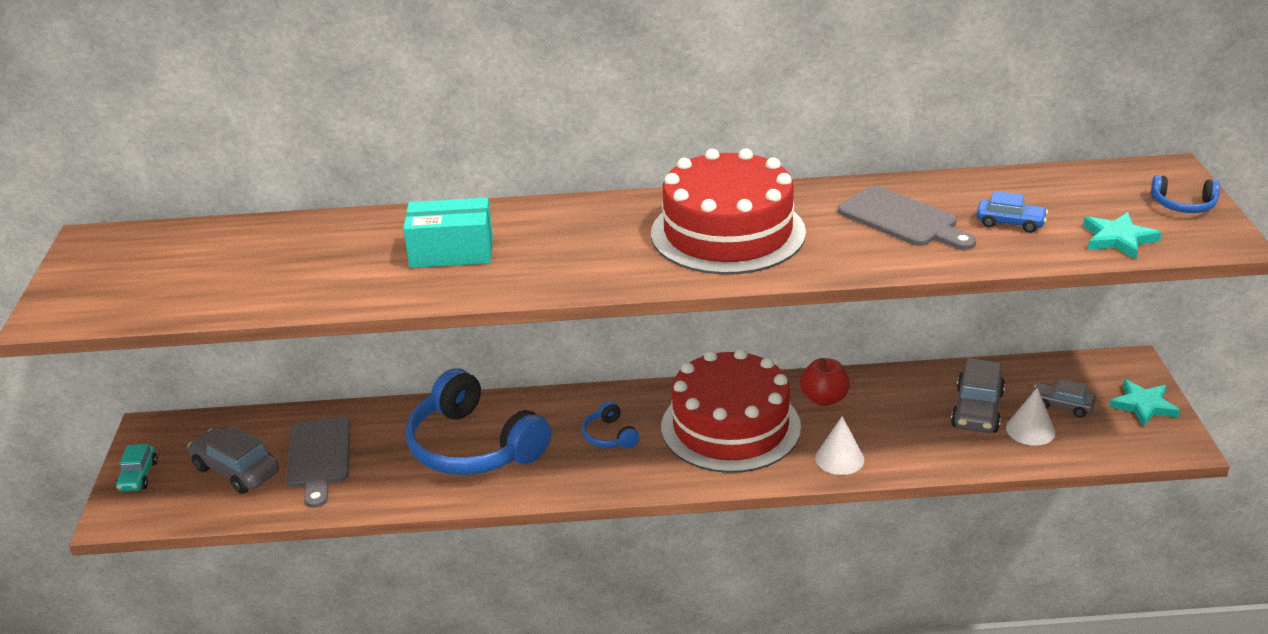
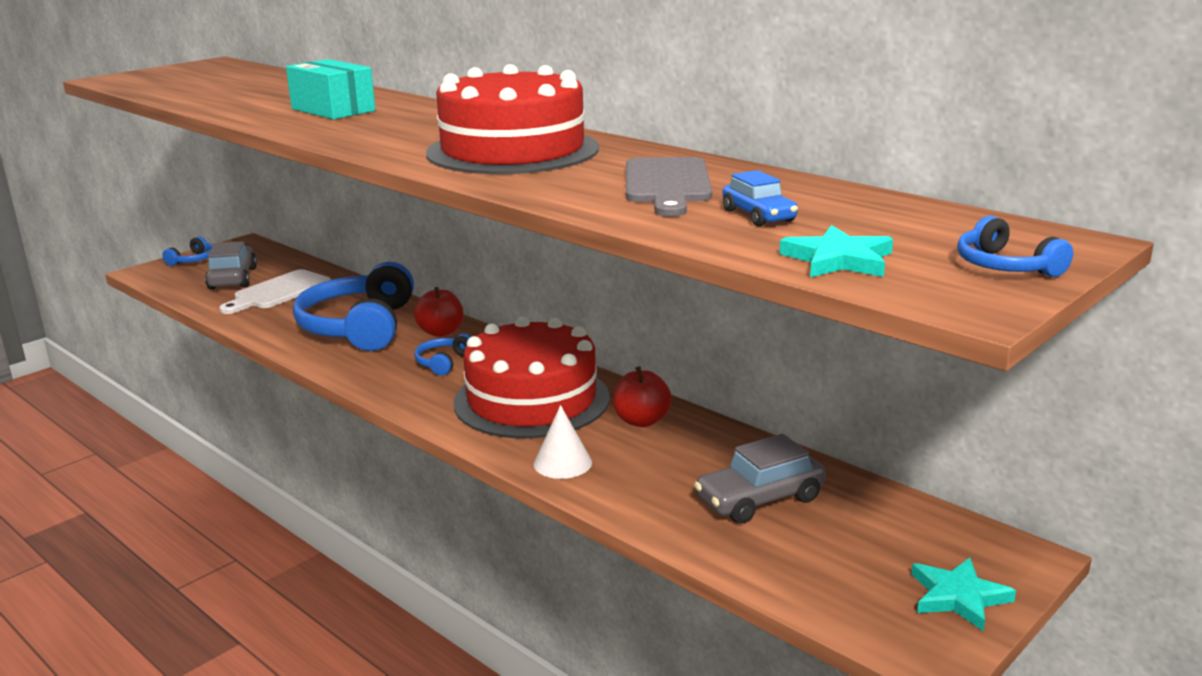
camera: 45 degrees right, 10 degrees down
(138, 476) = (193, 260): turquoise car -> blue headphones
(319, 457) = (278, 292): grey cutting board -> white cutting board
(550, 412) = (441, 332): none -> red apple
(1030, 430) = (779, 542): white cone -> none
(1062, 405) = (858, 544): grey car -> none

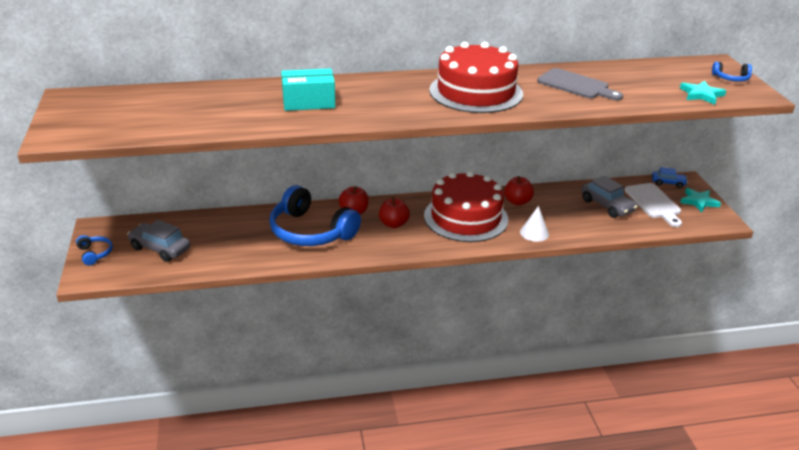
camera: 55 degrees left, 10 degrees up
(278, 292) = (212, 240): white cutting board -> white cutting board (653, 203)
(443, 362) = (393, 224): blue headphones -> red apple
(758, 216) = (638, 87): blue car -> blue car (668, 183)
(760, 499) = (607, 206): grey car -> grey car turned 45 degrees counterclockwise

